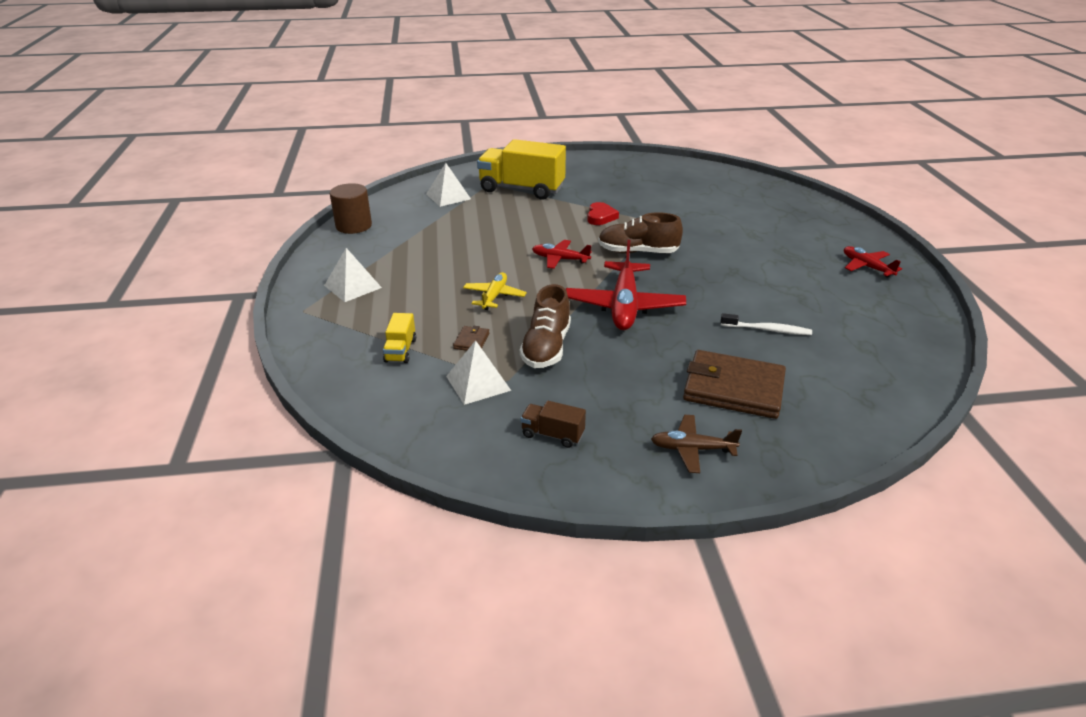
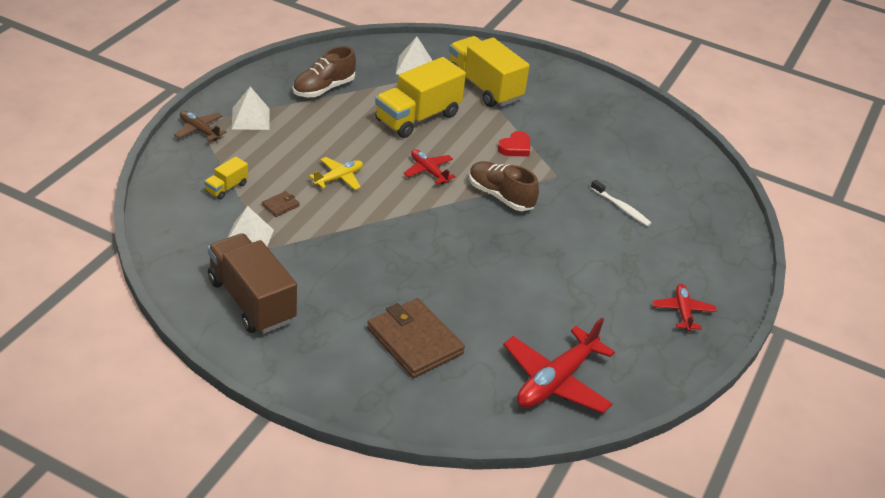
camera: 30 degrees right, 5 degrees up
(353, 226) = (309, 62): brown cylinder -> none
(499, 228) = (417, 118): none -> yellow truck
(546, 347) = (324, 238): brown shoe -> brown shoe (323, 88)
(552, 434) = (251, 301): brown truck -> brown truck, size x2.22
(624, 306) = (424, 237): red plane -> red plane (556, 381)
(692, 449) = (326, 362): brown plane -> brown plane (199, 130)
(767, 330) = (507, 315): white toothbrush -> white toothbrush (621, 208)

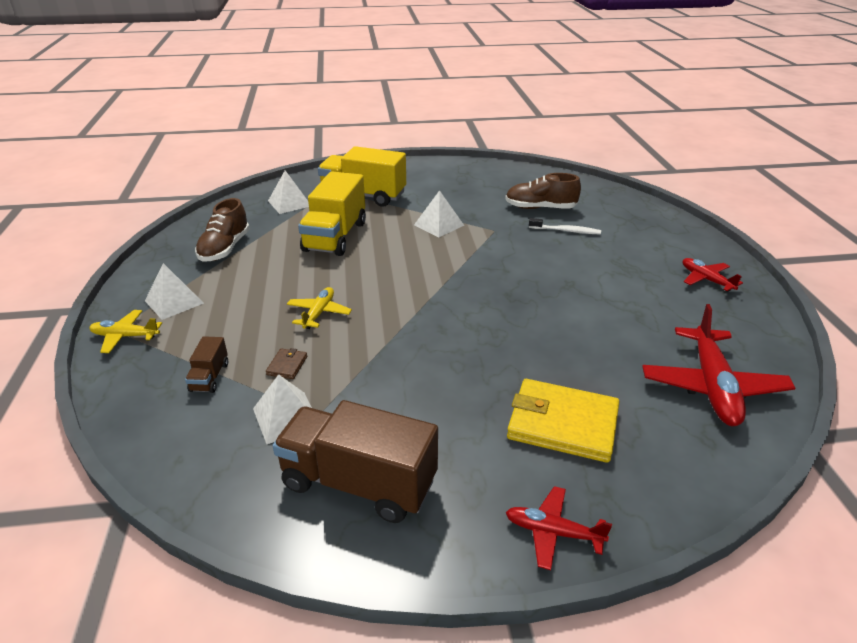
camera: 30 degrees left, 5 degrees down
(199, 130) = (125, 336): brown plane -> yellow plane
(226, 188) = (210, 377): yellow truck -> brown truck
(414, 341) = (562, 423): brown wallet -> yellow wallet
(428, 171) = (392, 271): red plane -> red plane (553, 532)
(500, 196) = (472, 263): brown shoe -> brown shoe (540, 208)
(515, 147) = (439, 225): red heart -> white pyramid

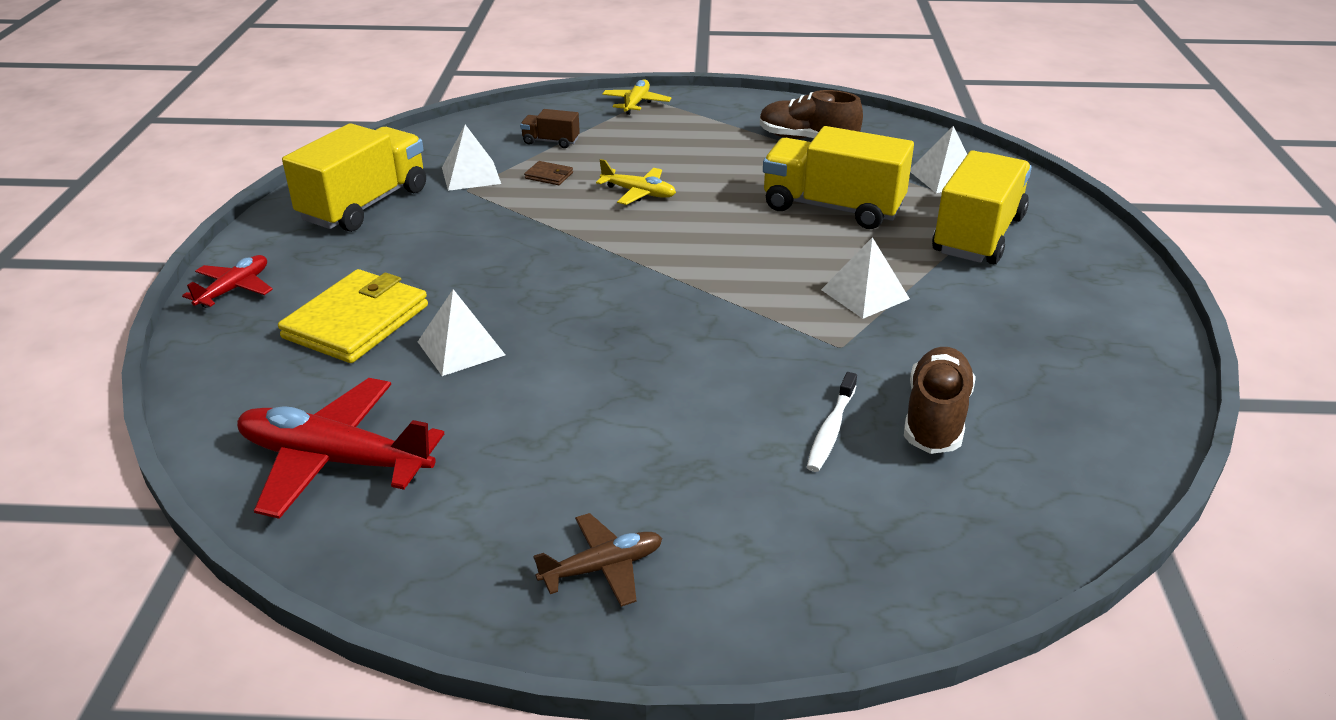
camera: 100 degrees right, 0 degrees up
(174, 302) = (691, 119): white pyramid -> white pyramid (461, 348)
(359, 483) = (365, 205): brown truck -> yellow truck
(706, 280) = (602, 568): red plane -> brown plane

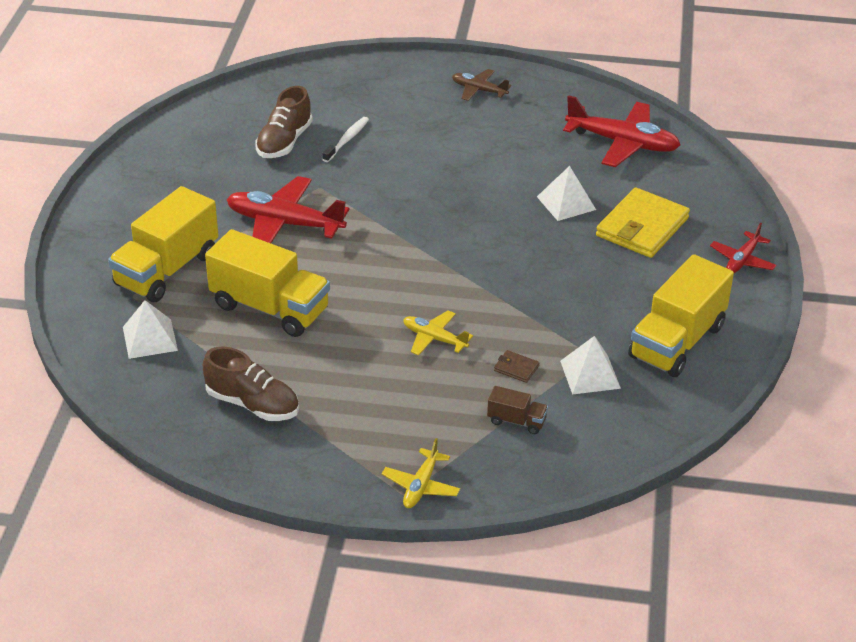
camera: 175 degrees left, 5 degrees up
(602, 568) = (479, 90): brown plane -> brown plane turned 45 degrees clockwise
(865, 294) = (284, 224): white pyramid -> red plane

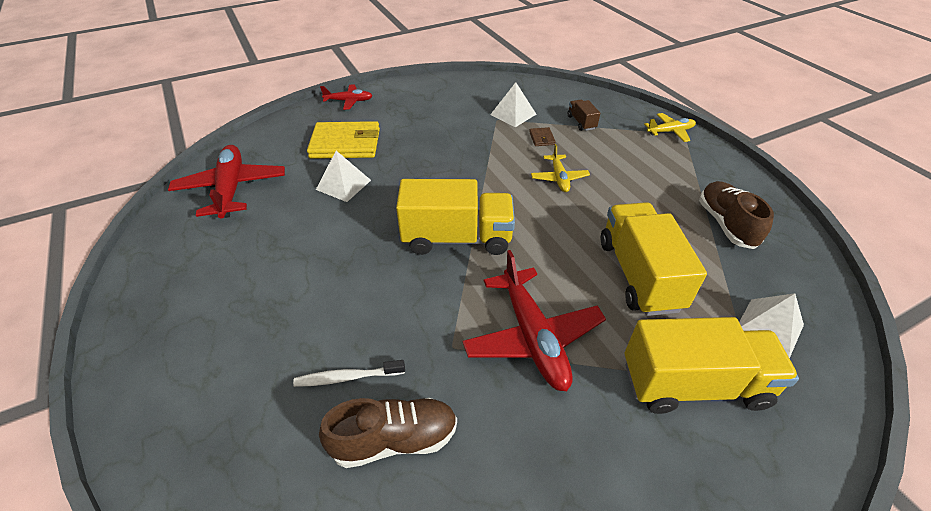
camera: 125 degrees left, 5 degrees up
(479, 90) = (173, 318): brown plane -> none
(677, 342) = (451, 99): yellow truck -> yellow truck (457, 238)

